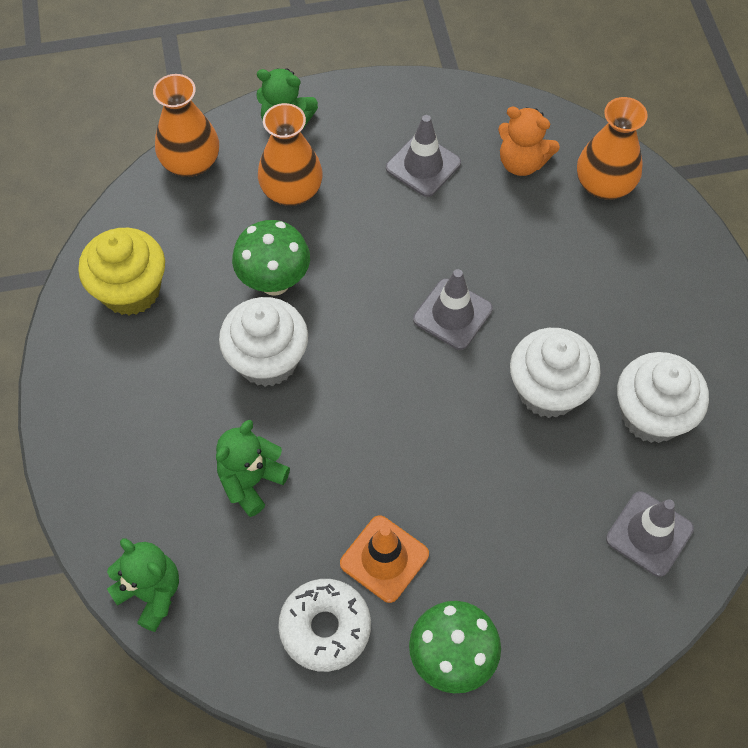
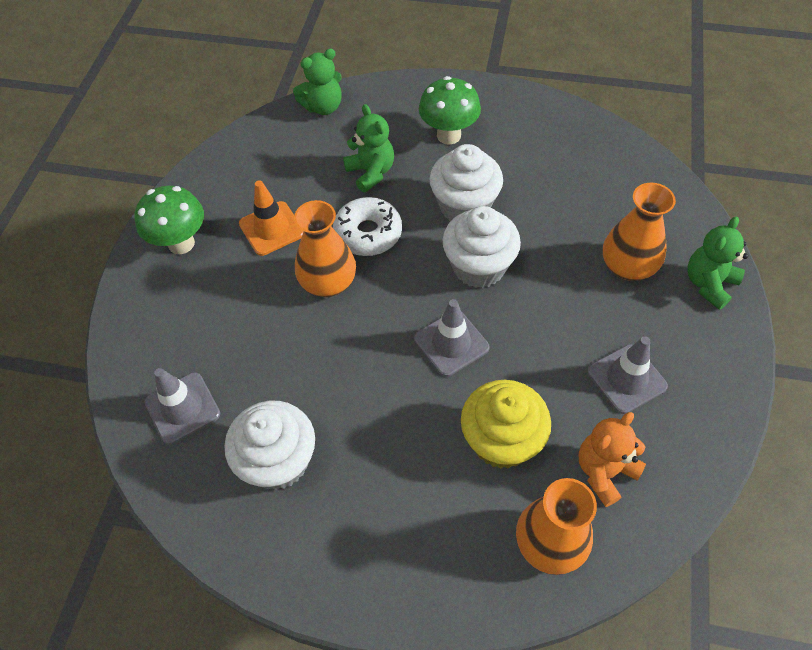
camera: 115 degrees right, 5 degrees down
(131, 290) = (562, 143): yellow cupcake -> yellow cupcake (501, 441)
(191, 162) = (680, 206): orange vase -> orange vase (328, 282)
(274, 282) = (535, 229): green mushroom -> green mushroom (448, 135)
(325, 628) = (246, 183): white donut -> white donut (368, 233)
(548, 390) = (344, 387): white cupcake -> white cupcake (479, 267)

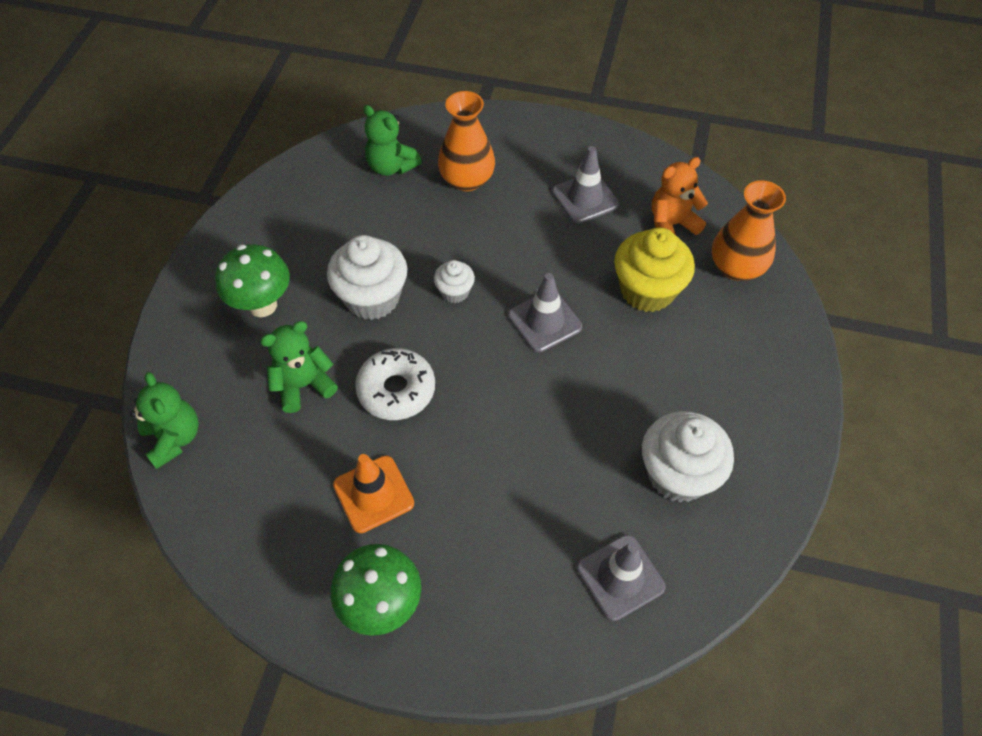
camera: 90 degrees left, 0 degrees up
(328, 282) = (461, 430): orange vase -> none
(479, 267) = (455, 292): white cupcake -> white cupcake, size x0.52
(604, 471) = (671, 225): orange teddy bear -> orange teddy bear turned 105 degrees clockwise
(709, 284) = (491, 130): green teddy bear -> green teddy bear (391, 166)

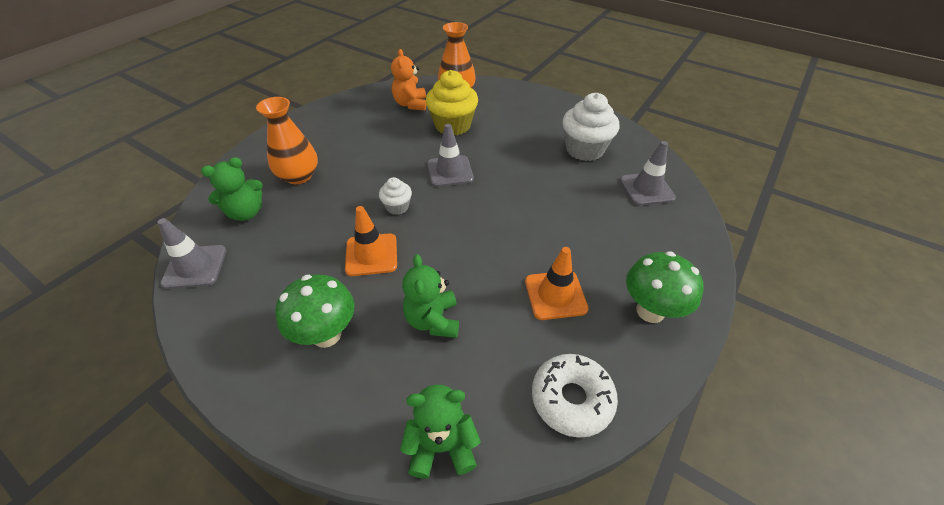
camera: 70 degrees left, 10 degrees down
(372, 298) = (371, 255): white cupcake -> orange traffic cone
(396, 390) = (467, 260): white donut -> white donut (571, 399)
(585, 198) = (363, 129): grey traffic cone -> grey traffic cone (195, 267)

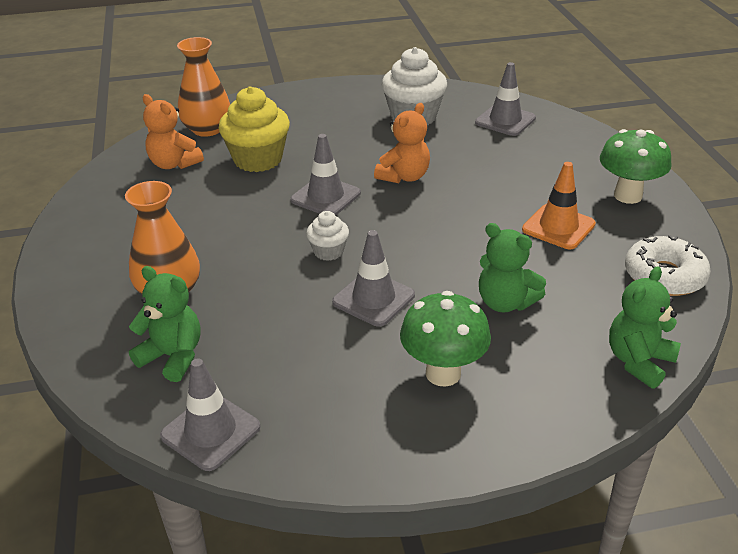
camera: 45 degrees left, 10 degrees down
(246, 213) = (173, 357): green teddy bear -> green teddy bear turned 75 degrees counterclockwise
(371, 255) = (373, 299): orange traffic cone -> grey traffic cone
(513, 187) = (404, 177): none -> orange teddy bear

